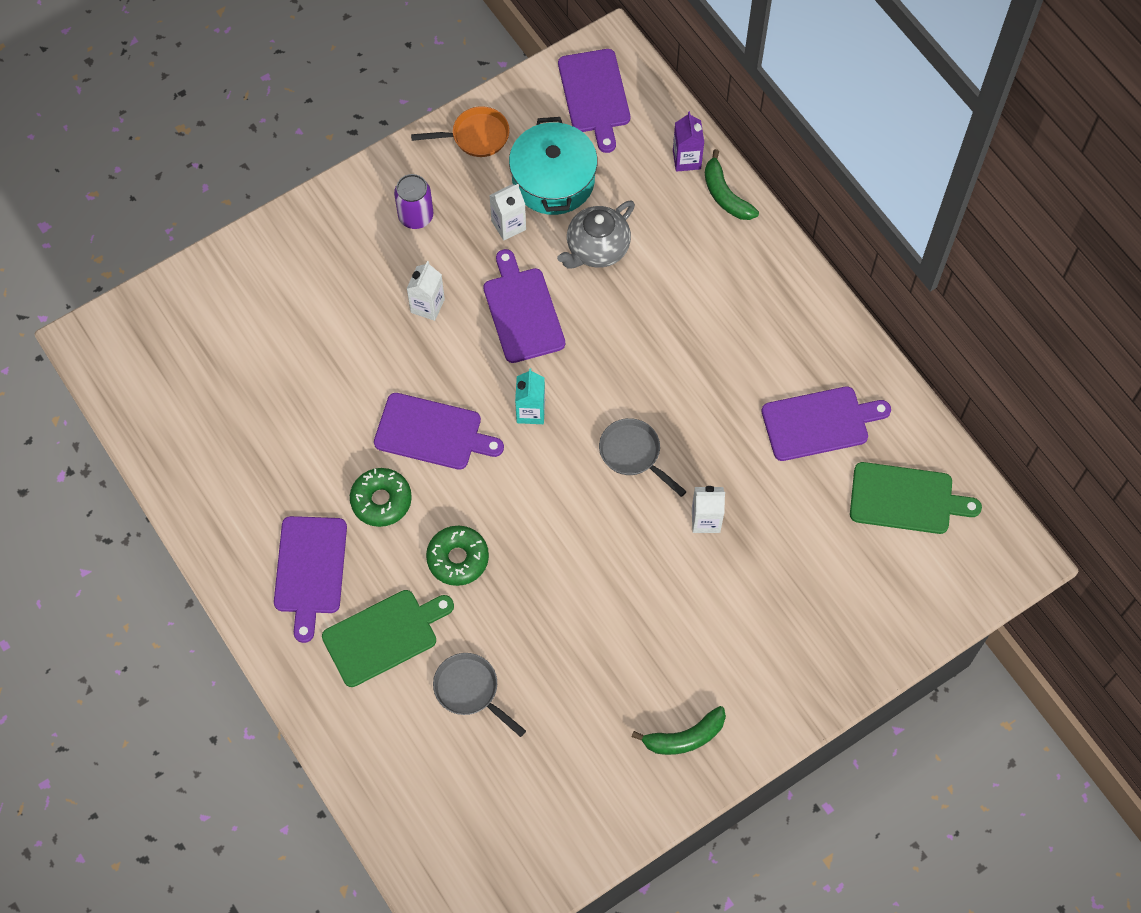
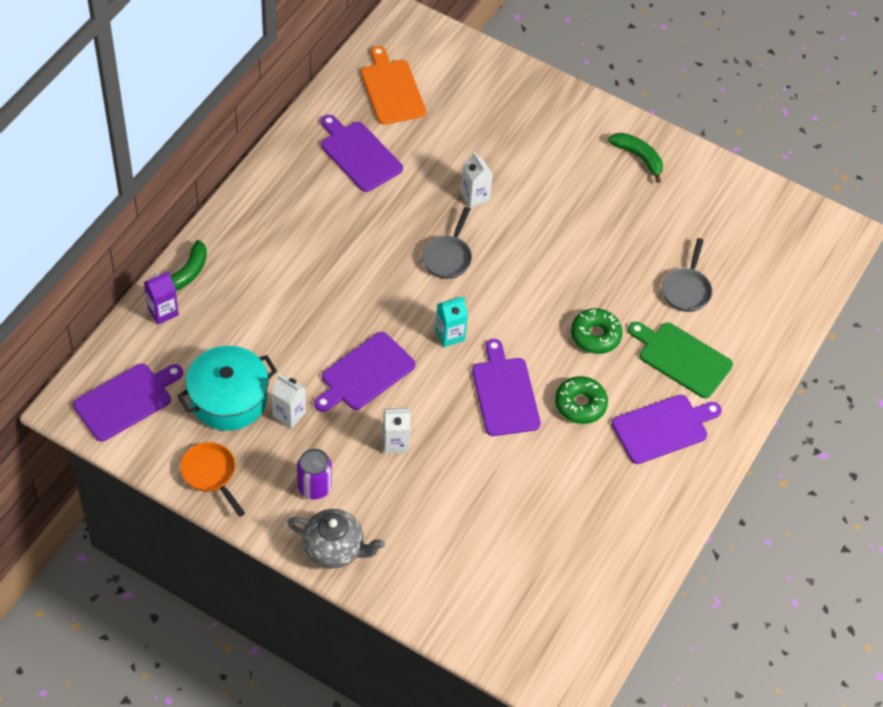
camera: 120 degrees left, 10 degrees down
(597, 249) = (280, 343): grey teapot -> grey teapot (334, 549)
(906, 499) = (391, 89): green cutting board -> orange cutting board

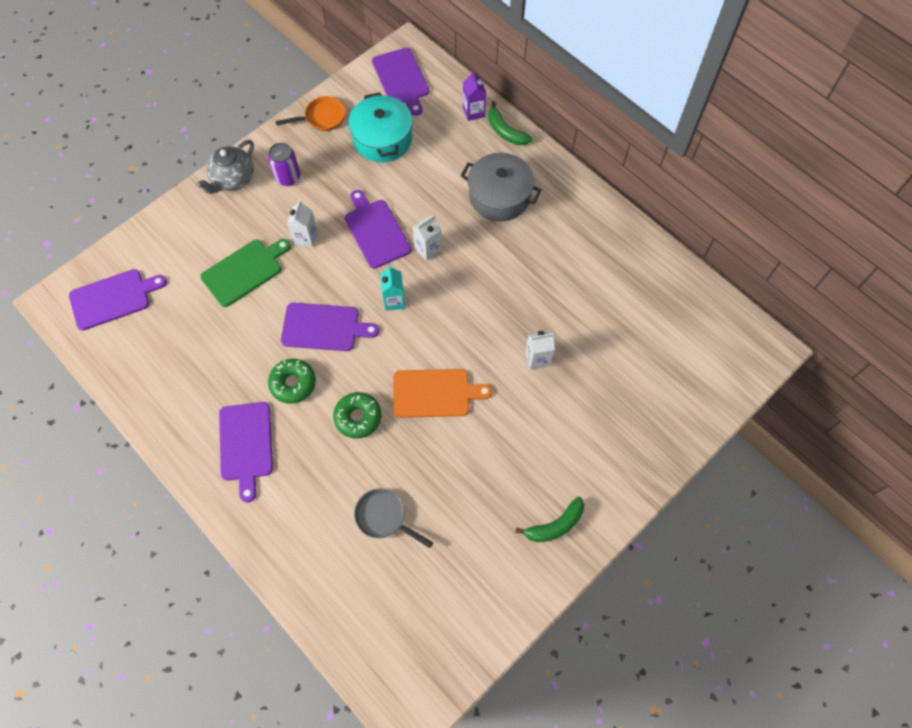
camera: 110 degrees right, 10 degrees up
(282, 263) = (499, 196): none -> grey pot
(289, 414) = (356, 174): white carton -> white carton (428, 249)
(359, 154) = (605, 276): purple cutting board -> purple cutting board (113, 298)
(391, 89) = (679, 320): orange cutting board -> orange cutting board (435, 393)
(448, 257) = (475, 319): grey pan -> none
(682, 358) = (311, 486): green cutting board -> green cutting board (244, 271)

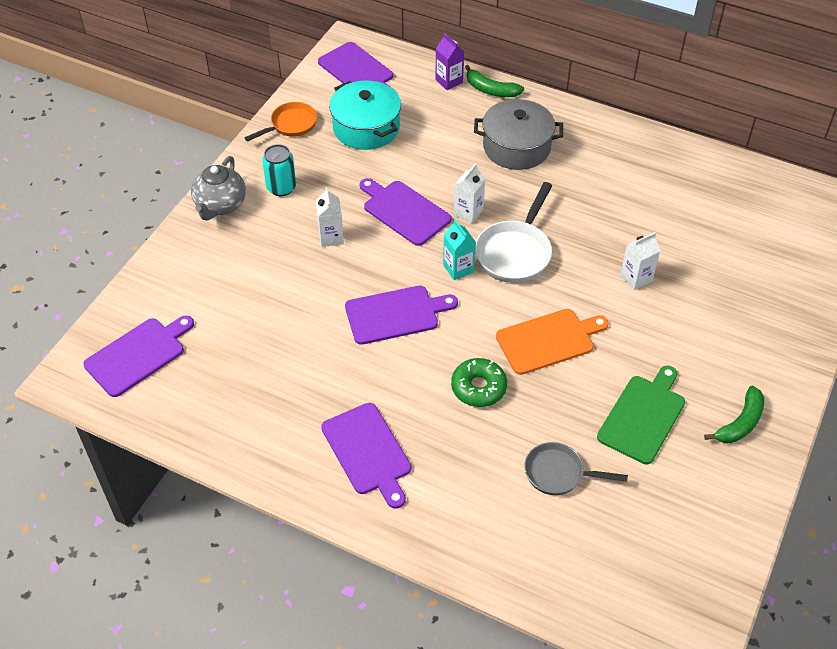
camera: 20 degrees left, 15 degrees down
(244, 271) = (278, 287): green cutting board -> green cutting board (643, 416)
(288, 177) = (281, 188): purple can -> turquoise can
(293, 383) = (389, 377): green donut -> none
(448, 300) = (515, 252): none -> white pan

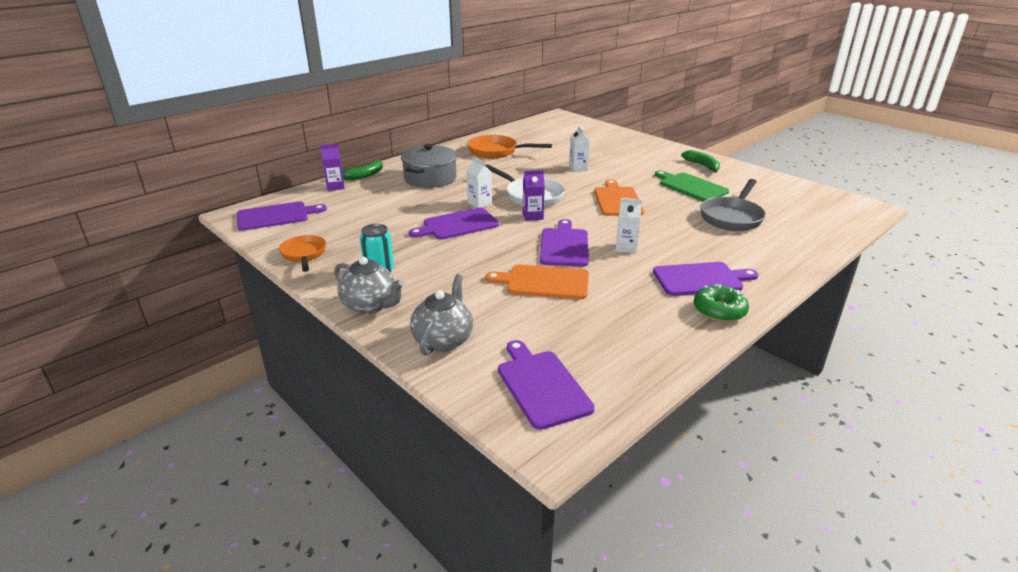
camera: 70 degrees left, 20 degrees down
(183, 272) = (443, 340): none -> grey teapot
(308, 316) = (544, 282): none -> orange cutting board
(331, 237) = (460, 258): white carton -> white carton (626, 247)
(366, 128) = (348, 223): turquoise pot -> none
(458, 268) = (533, 216): turquoise carton -> purple carton
(478, 387) = (650, 229): green donut -> green donut (719, 310)
(559, 473) = (732, 217): grey pan -> grey pan, size x1.50
(644, 179) = (496, 151): none -> orange pan

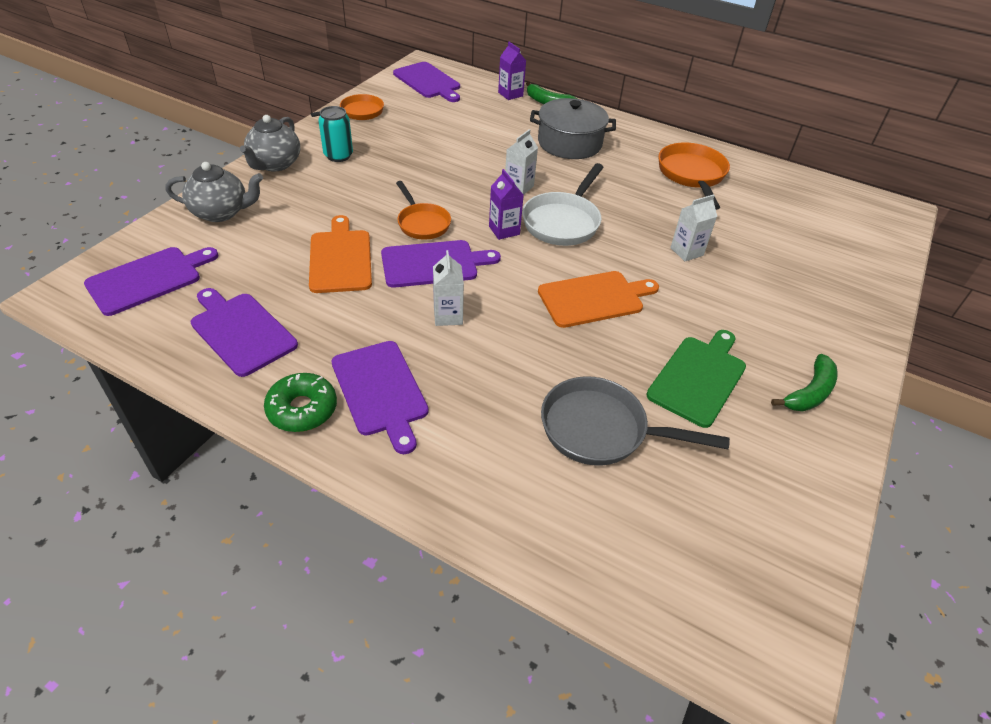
camera: 70 degrees right, 15 degrees up
(457, 225) = (455, 182): purple cutting board -> purple cutting board (241, 331)
(509, 244) = (422, 223): none -> orange pan

